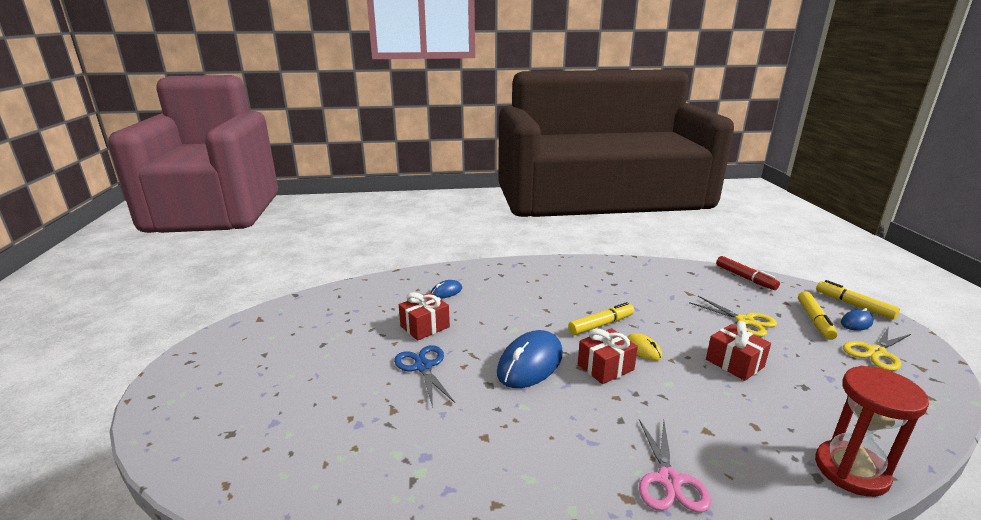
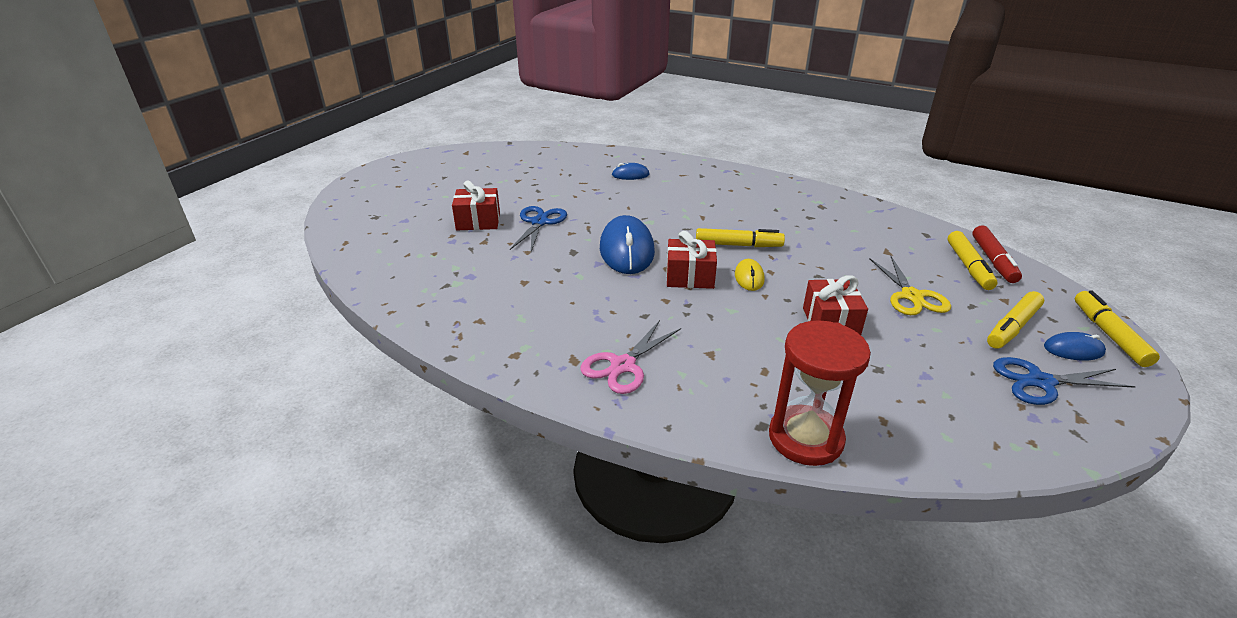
camera: 35 degrees right, 10 degrees up
(425, 326) = (577, 195): red gift -> red gift (478, 221)
(530, 363) = (626, 250): blue mouse -> blue mouse turned 75 degrees counterclockwise
(740, 287) = (968, 267): none -> yellow marker
(876, 352) = (1040, 382): yellow scissors -> blue scissors

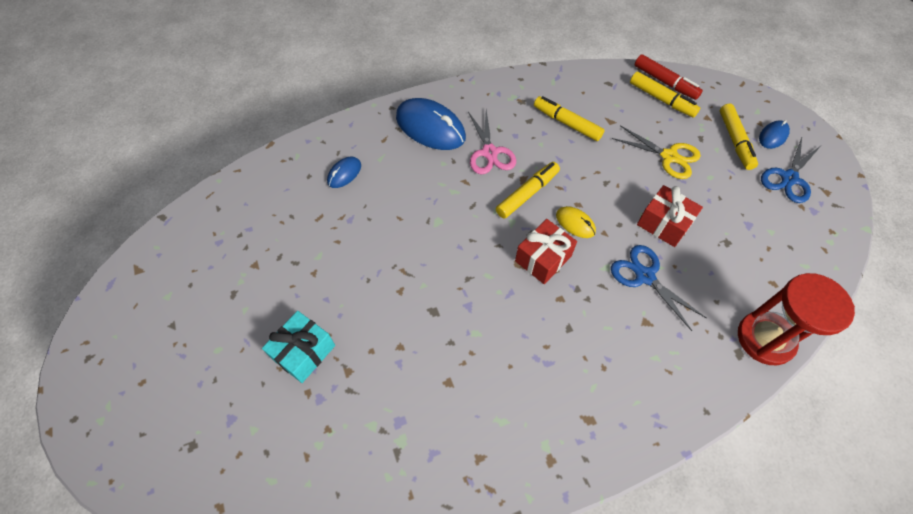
camera: 50 degrees left, 25 degrees up
(478, 221) = (304, 352): red gift -> turquoise gift
(539, 222) = (358, 302): blue scissors -> blue scissors (645, 276)
(623, 365) = (620, 390): pink scissors -> pink scissors (489, 152)
(626, 250) = (467, 271): blue mouse -> blue mouse (430, 127)
(1109, 334) = (771, 108): yellow marker -> yellow marker (566, 123)

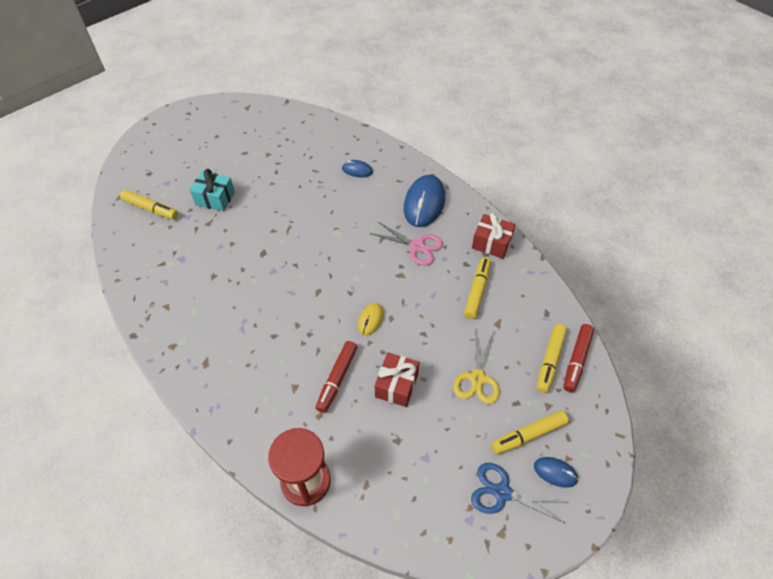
camera: 70 degrees right, 5 degrees down
(489, 152) = (417, 246): pink scissors -> pink scissors turned 120 degrees counterclockwise
(527, 194) = (386, 281): yellow marker -> yellow marker (151, 209)
(543, 258) = (328, 306): red gift -> red gift (491, 243)
(645, 276) = (337, 379): blue scissors -> red marker

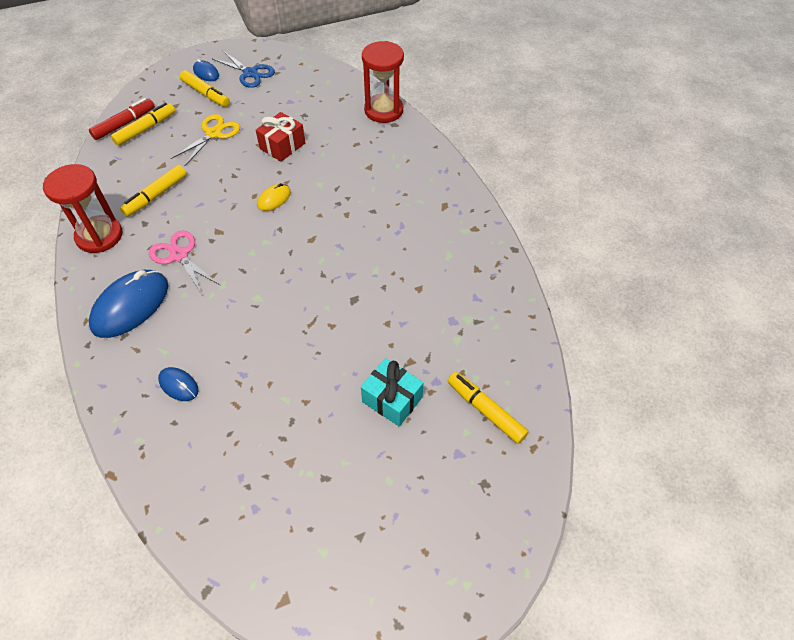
camera: 160 degrees left, 0 degrees up
(337, 379) = (330, 163): red marker -> none
(491, 243) = (99, 236): red gift -> red hourglass
(528, 435) = (206, 94): yellow marker -> yellow marker turned 45 degrees clockwise

